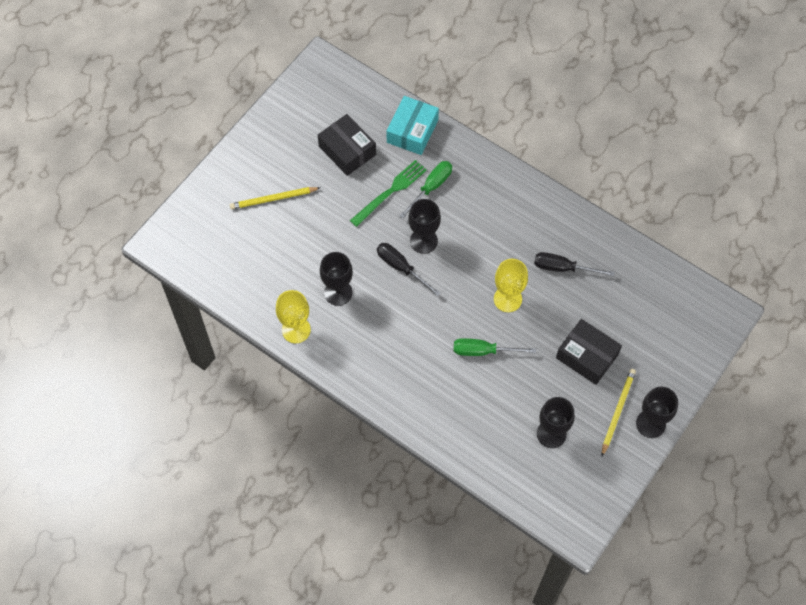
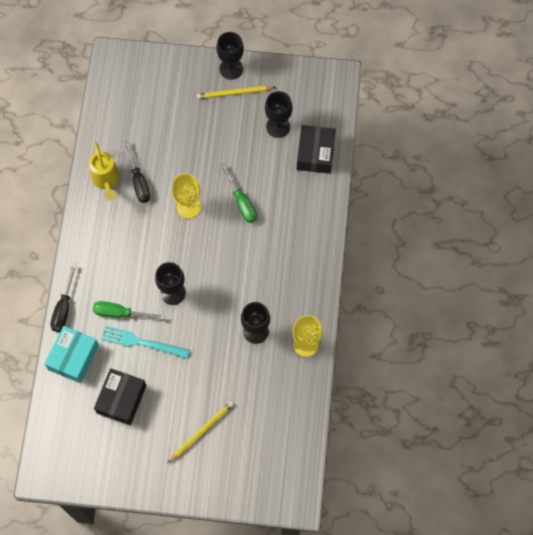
camera: 120 degrees left, 5 degrees up
(273, 199) = (201, 431): yellow pencil -> yellow pencil turned 90 degrees counterclockwise
(390, 192) = (142, 342): green fork -> turquoise fork
(401, 268) = (206, 296): black screwdriver -> black screwdriver (64, 308)
(412, 131) = (73, 357): turquoise box -> turquoise box turned 60 degrees counterclockwise
(580, 239) = (106, 181): none -> yellow watering can
(587, 356) = (203, 132): black box -> black box (315, 153)

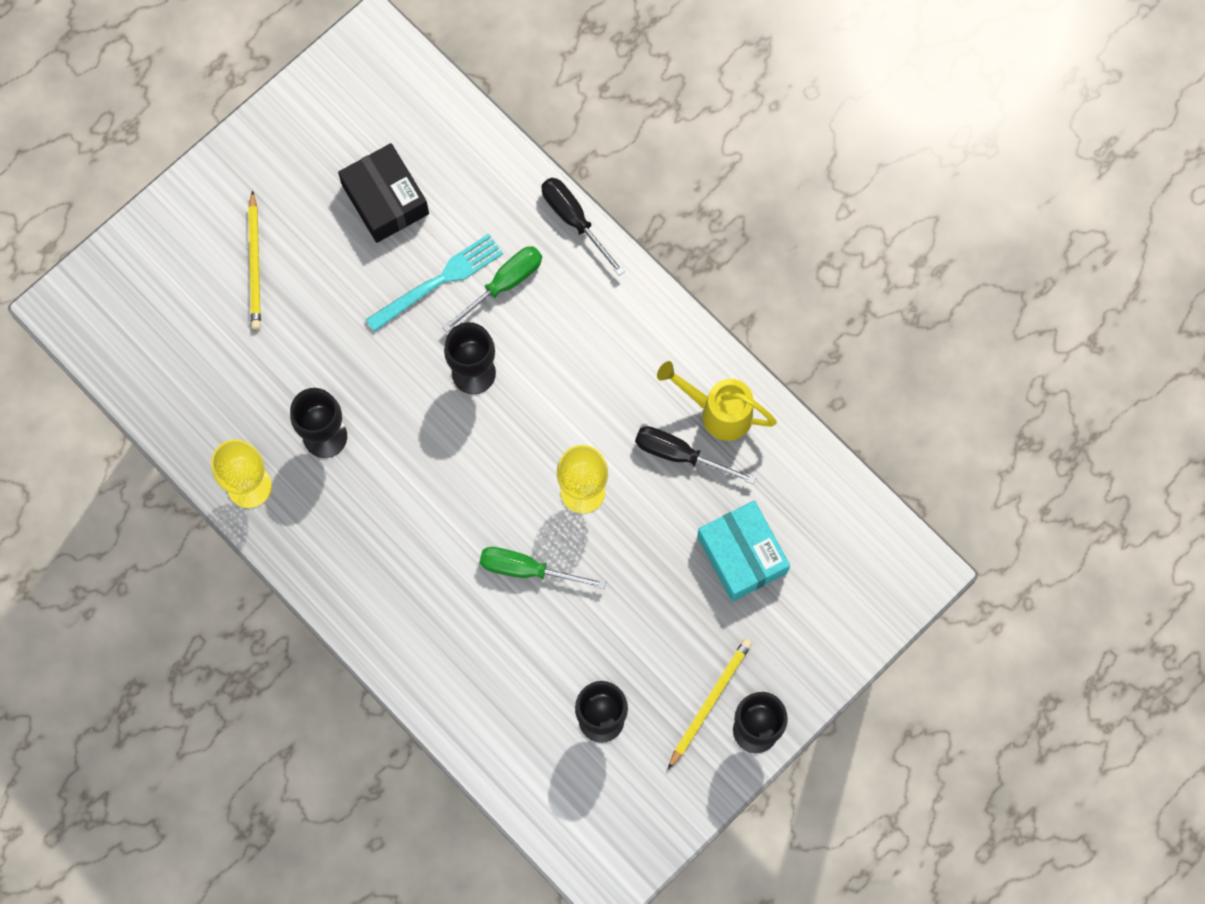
camera: 130 degrees right, 5 degrees up
(73, 357) = (494, 183): turquoise box -> turquoise box (742, 555)
(315, 153) = (513, 737): black box -> none

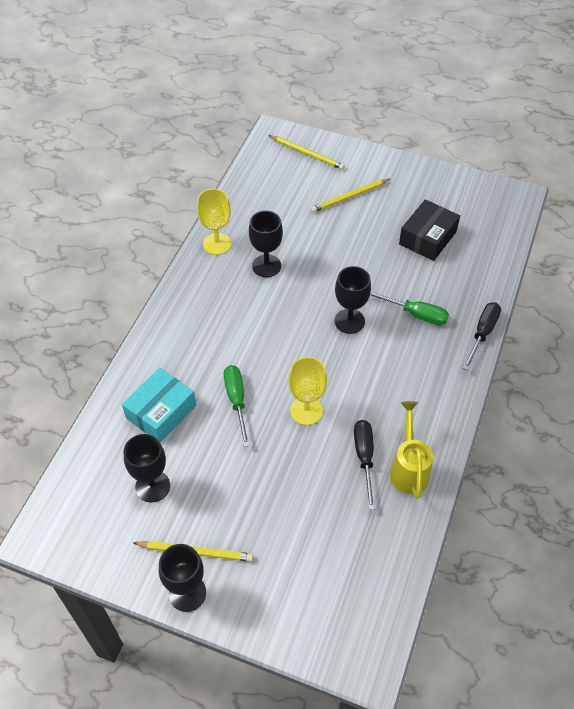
camera: 65 degrees right, 20 degrees down
(135, 280) = (307, 154): none -> yellow pencil
(439, 281) = (395, 282): turquoise fork -> none
(742, 555) = (314, 528): turquoise box -> turquoise box (161, 412)

